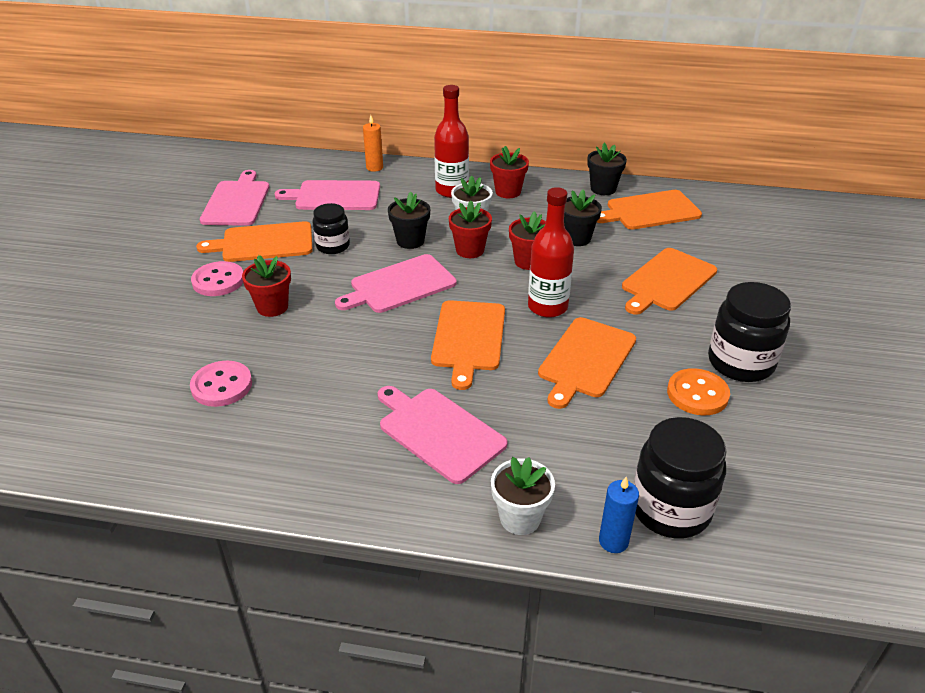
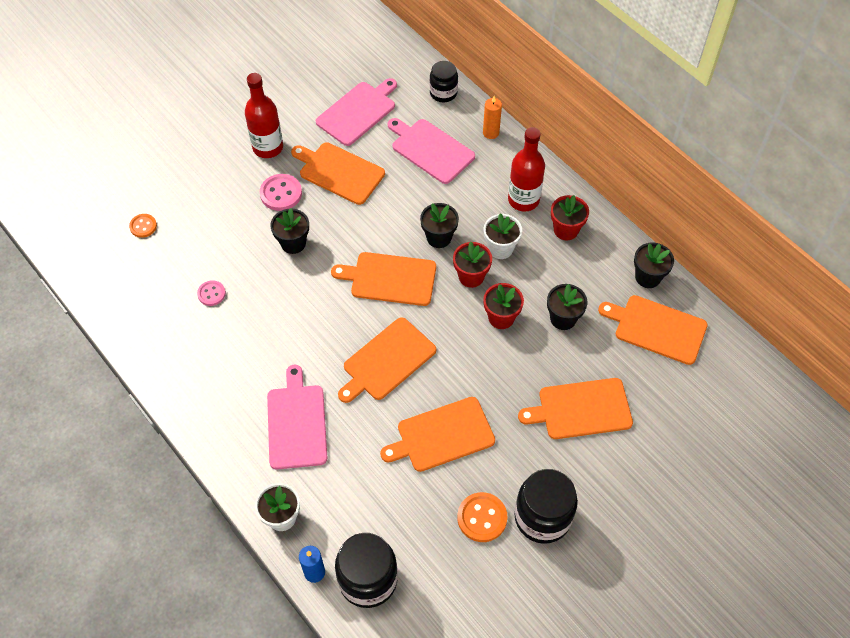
camera: 40 degrees right, 20 degrees up
(75, 375) = (143, 226): none -> orange button
(222, 385) = (211, 294): pink button -> pink button, size x0.63
(272, 307) = (293, 243): red flower pot -> black flower pot
(333, 246) = (381, 207): black jar -> black jar (443, 93)
(399, 285) = (390, 279): pink cutting board -> orange cutting board
(547, 307) = (467, 371): red bottle -> red bottle (268, 147)

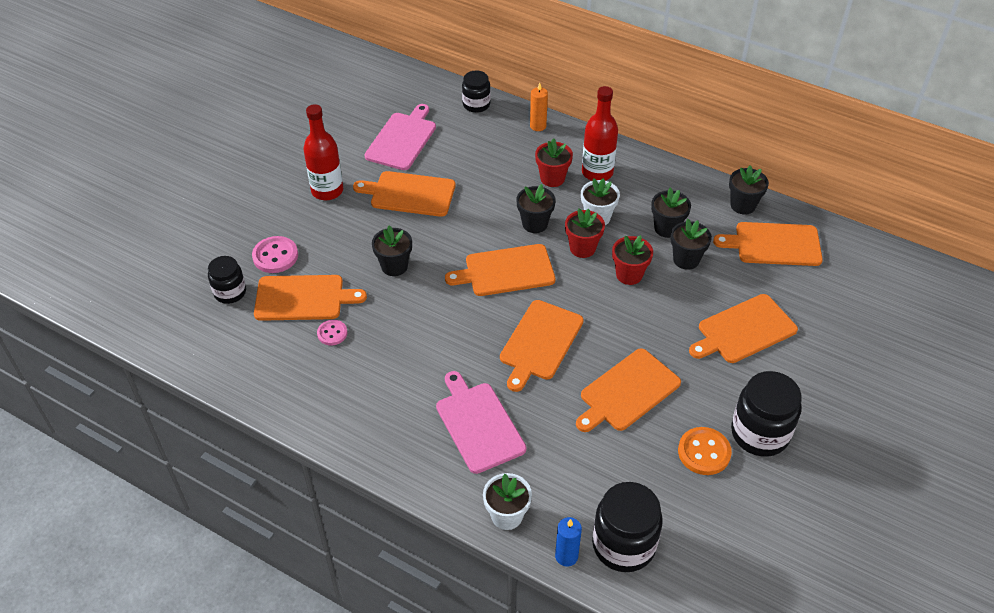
camera: 20 degrees left, 10 degrees down
(143, 226) = (230, 292): orange button -> black jar
(202, 251) = (303, 298): none -> orange cutting board
(281, 193) = (360, 226): pink button -> pink button (275, 256)
(430, 149) = (488, 153): pink cutting board -> none
(561, 279) = (667, 228): none -> black flower pot
(566, 230) = (649, 187): red flower pot -> red flower pot (552, 178)

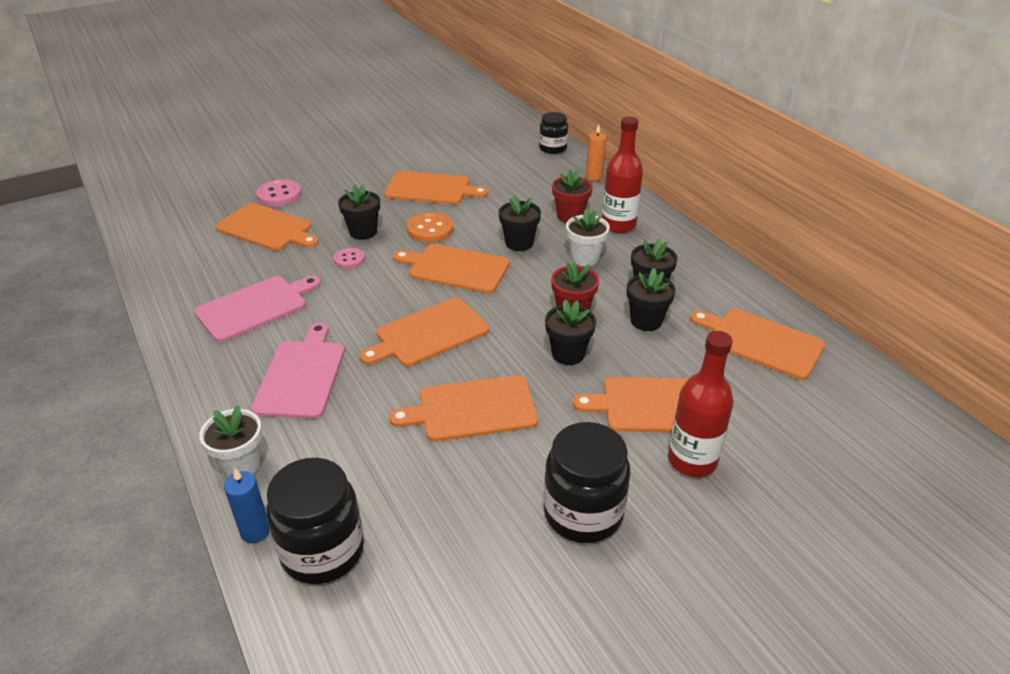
camera: 30 degrees right, 10 degrees down
(230, 292) = (219, 206): black jar -> none
(327, 191) = (367, 167): red bottle -> red bottle (692, 460)
(332, 333) = (260, 260): pink button -> pink button (349, 259)
(402, 139) = (464, 153): pink cutting board -> pink cutting board (255, 307)
(409, 194) = (431, 189): orange cutting board -> orange cutting board turned 150 degrees clockwise
(582, 248) = (546, 276): red flower pot -> none
(704, 452) = (500, 502): orange button -> orange button (430, 229)
(743, 205) = (753, 297): black flower pot -> black flower pot (568, 354)

